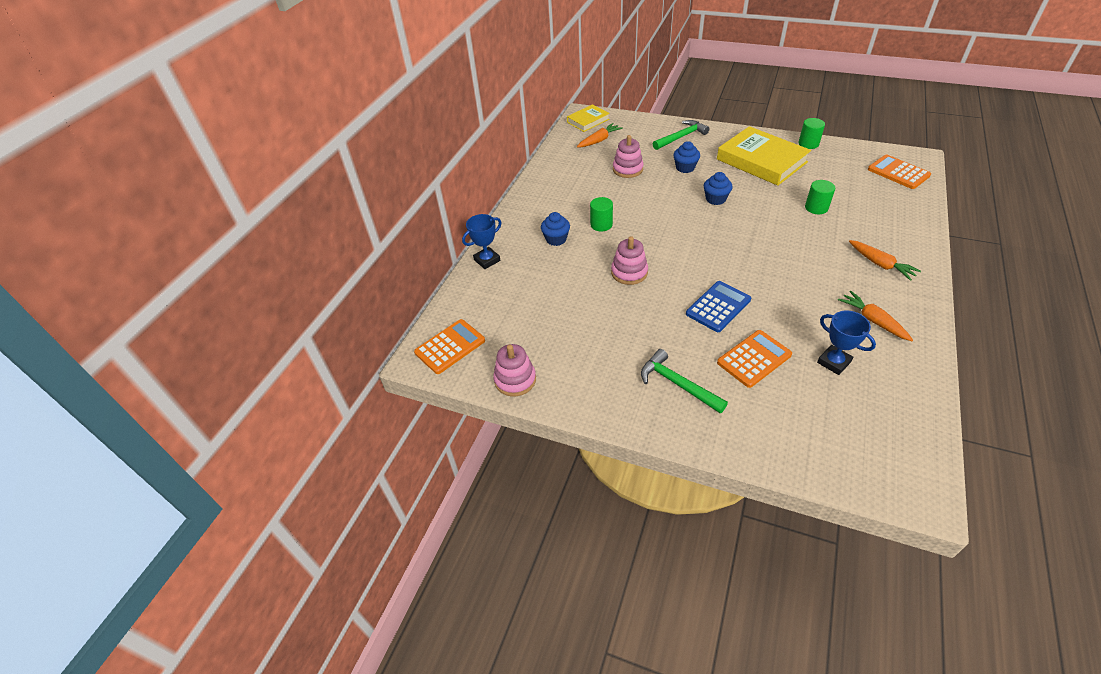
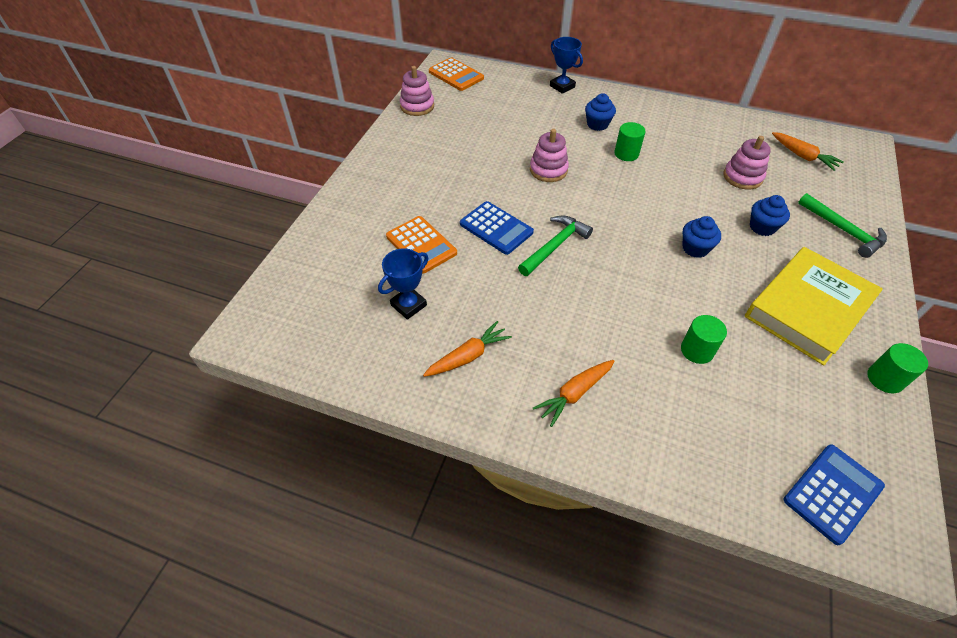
camera: 85 degrees right, 5 degrees up
(588, 121) = (849, 148): yellow book -> none
(677, 384) = (398, 191): green hammer -> green hammer (555, 246)
(898, 172) = (832, 493): orange calculator -> blue calculator

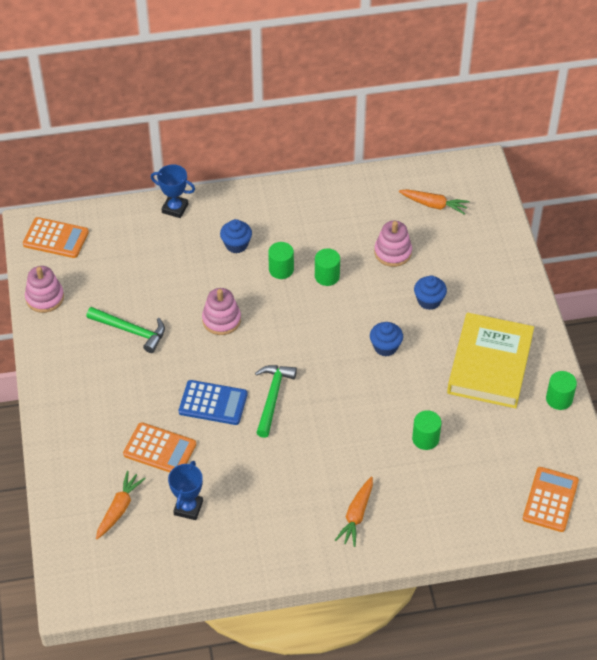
camera: 30 degrees left, 0 degrees up
(468, 356) = (263, 526): orange carrot -> orange carrot (119, 508)
(667, 173) = (327, 276): none -> green cylinder
(832, 493) = (550, 500): blue calculator -> orange calculator
(843, 230) = (492, 275): green hammer -> green hammer (131, 331)

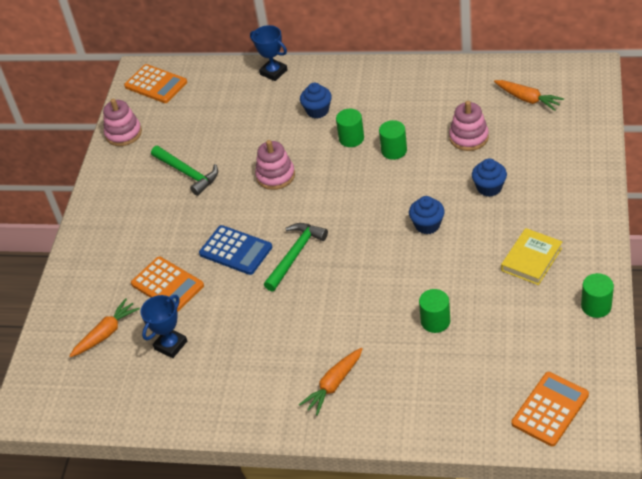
camera: 25 degrees right, 5 degrees down
(490, 365) = (531, 259): yellow book -> yellow book, size x0.54

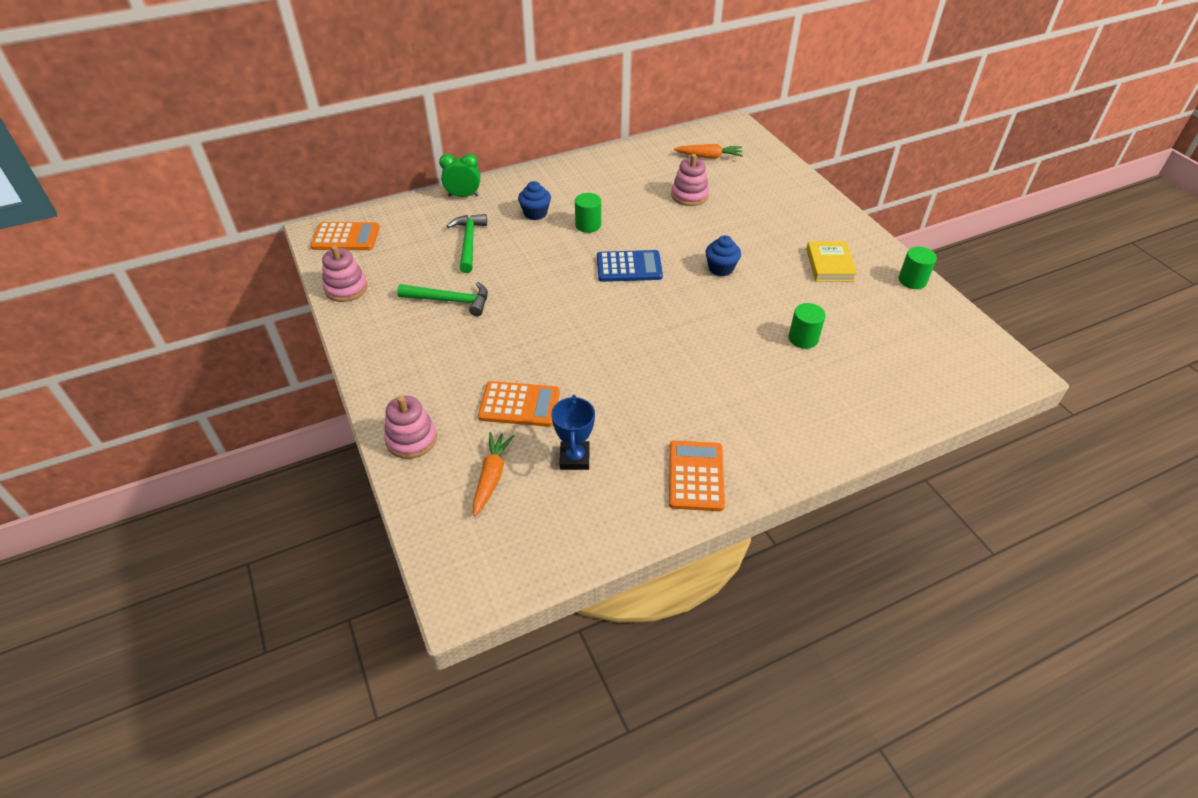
camera: 40 degrees left, 0 degrees up
(236, 250) = (563, 349): blue calculator -> blue calculator (629, 267)
(273, 72) = (463, 196): blue trophy -> green clock
(275, 176) = (544, 275): pink stacking toy -> pink stacking toy (411, 439)
(295, 255) = (625, 332): green hammer -> green hammer (468, 242)
(333, 385) = (769, 425): orange carrot -> none
(394, 150) = (635, 223): green cylinder -> none
(489, 188) = (743, 225): blue cupcake -> none
(550, 409) = (961, 368): orange calculator -> orange calculator (696, 476)

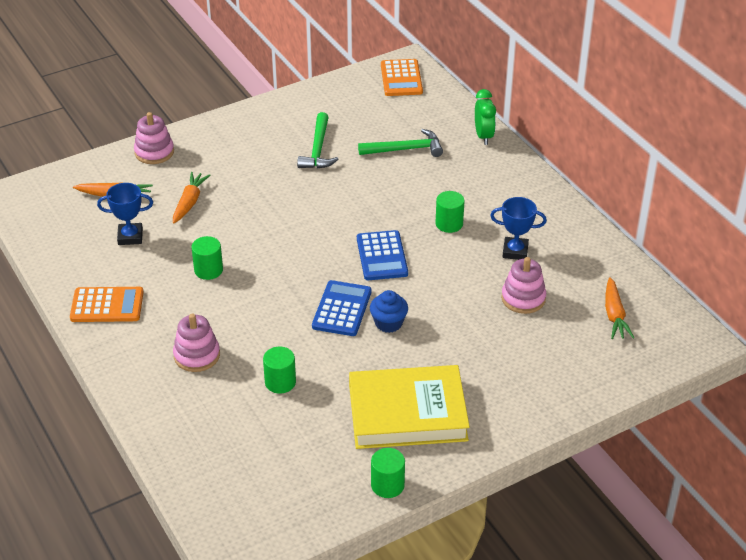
camera: 85 degrees right, 5 degrees down
(346, 288) = (329, 91): pink stacking toy -> pink stacking toy (197, 355)
(519, 405) = (189, 202): orange calculator -> orange carrot
(535, 213) = (463, 186): blue cupcake -> none
(630, 194) = (515, 251): none -> blue trophy
(640, 388) = (208, 270): none -> green cylinder
(702, 295) = (342, 309): none -> blue calculator
(829, 265) = (407, 413): yellow book -> yellow book, size x1.84

